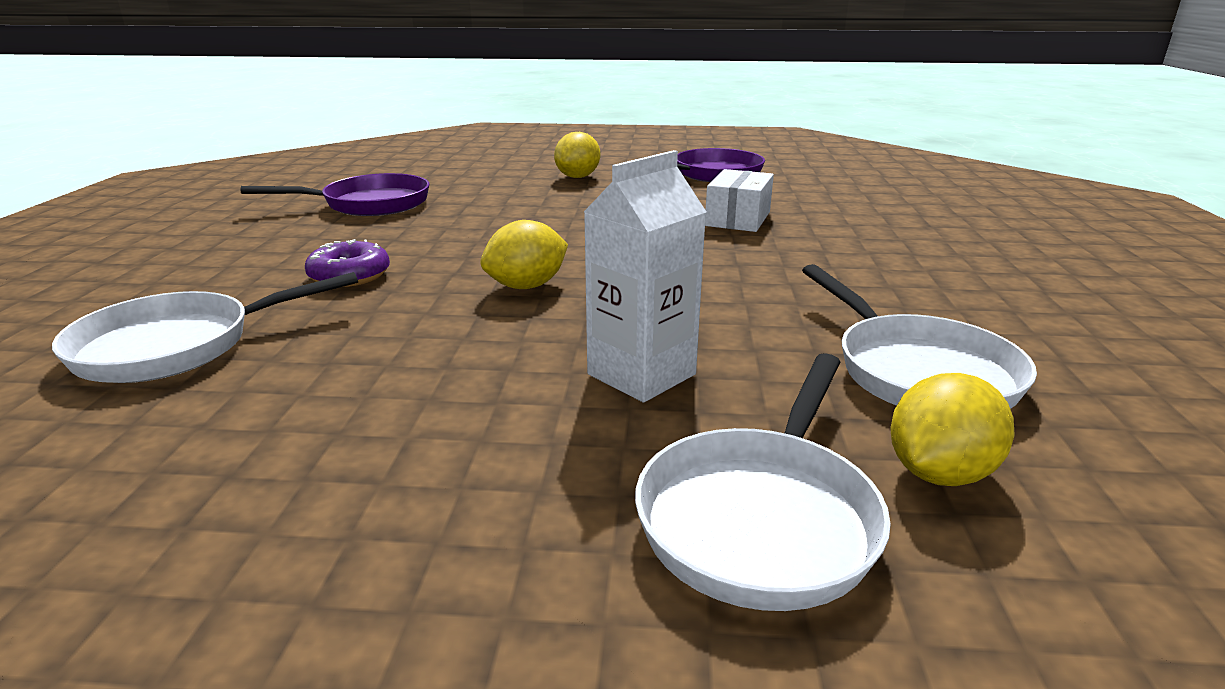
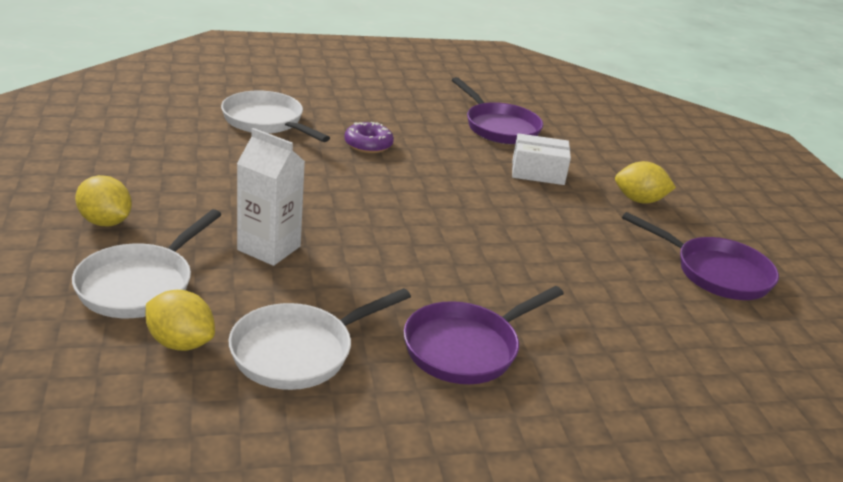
camera: 70 degrees right, 5 degrees up
(526, 286) = (378, 201): yellow lemon -> yellow lemon (105, 222)
(737, 219) = (577, 286): white box -> white box (538, 172)
(762, 517) = (140, 285): white pan -> white pan turned 75 degrees counterclockwise
(867, 276) = (467, 348): none -> purple pan

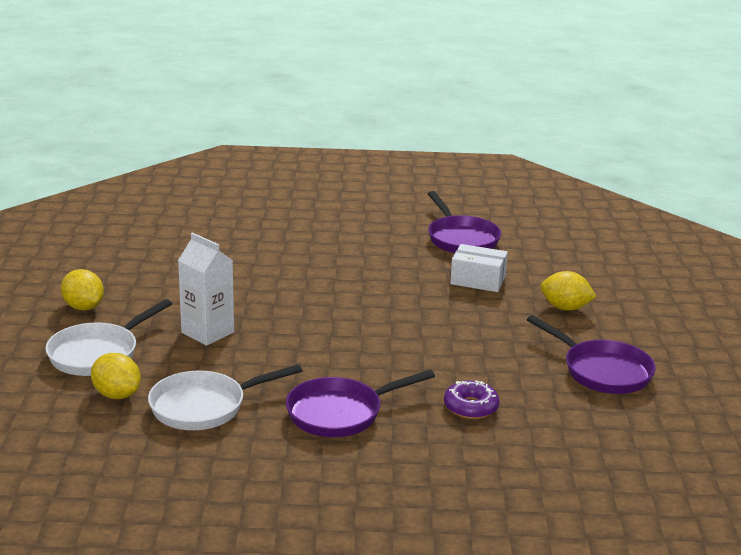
camera: 15 degrees right, 5 degrees down
(266, 122) = (242, 230): white pan -> none
(368, 145) = (327, 252): purple donut -> purple donut (471, 407)

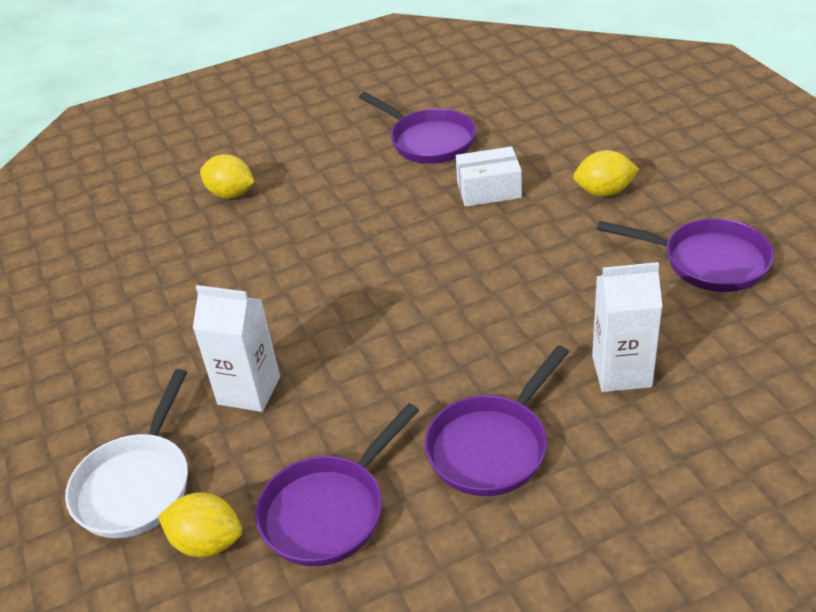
camera: 20 degrees left, 15 degrees up
(83, 307) = (66, 416): yellow lemon -> yellow lemon (231, 194)
(204, 406) = (329, 511): white pan -> purple pan
(471, 407) = (621, 371): purple donut -> white carton

